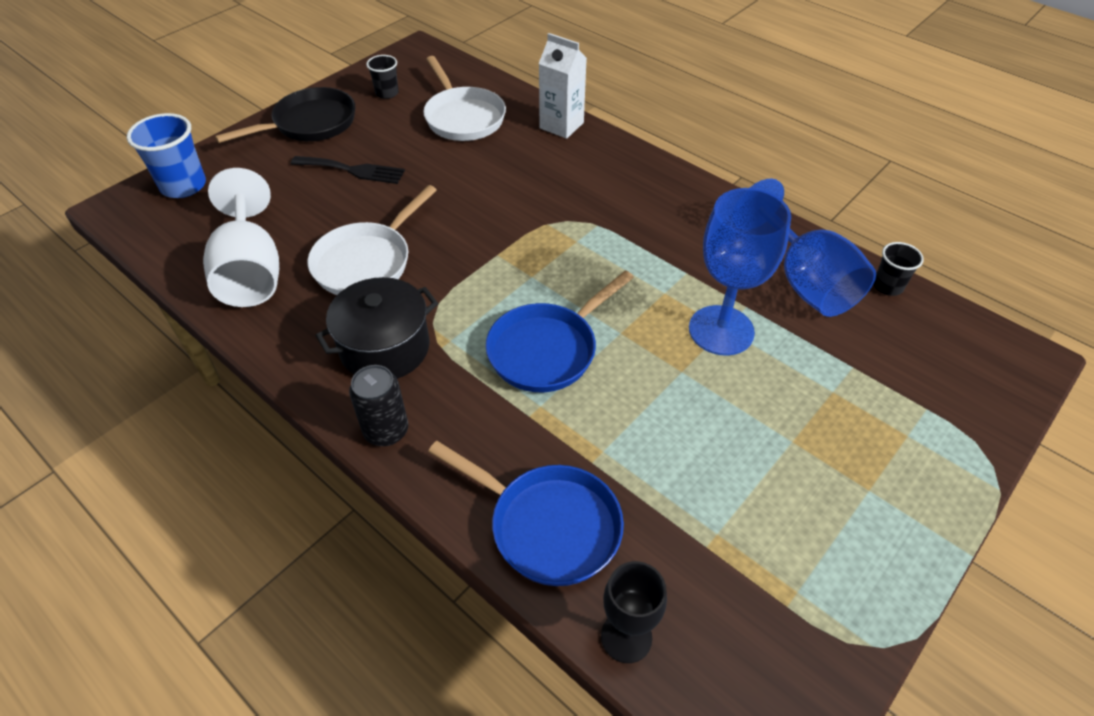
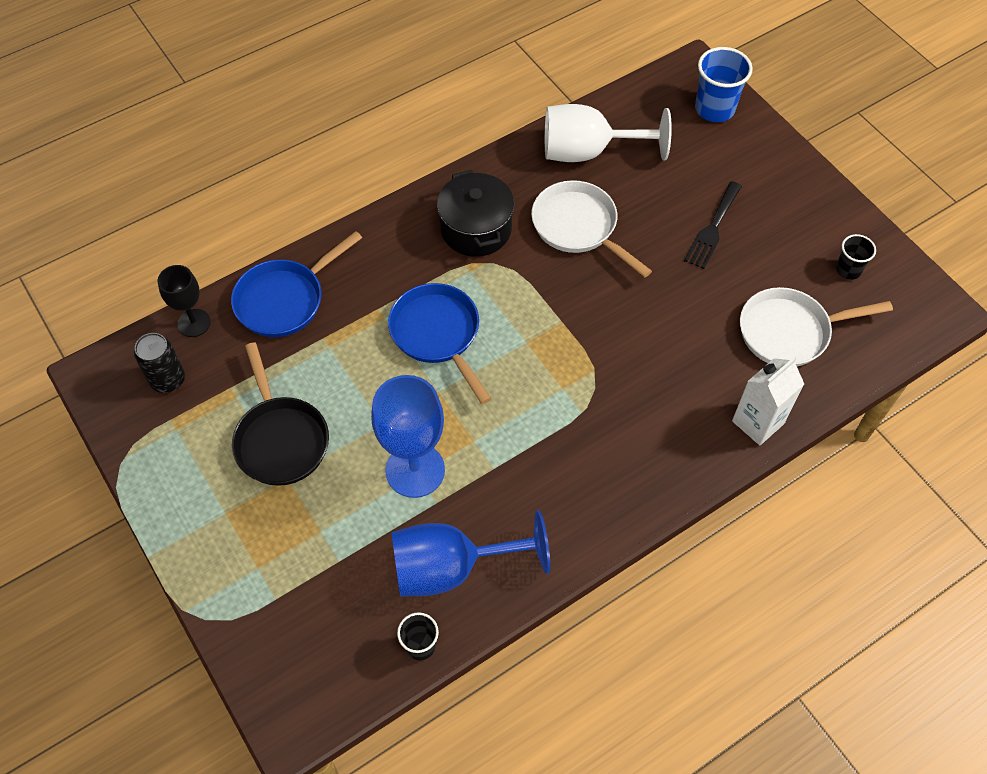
camera: 105 degrees right, 10 degrees up
(310, 124) = (798, 201): black pan -> black pan (280, 439)
(386, 431) = (397, 221): black can -> black can (168, 380)

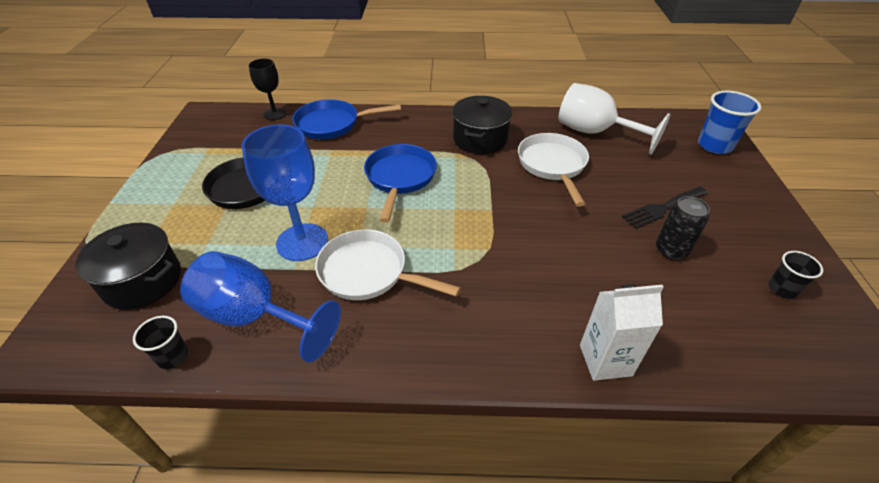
camera: 35 degrees right, 15 degrees down
(168, 380) = (231, 130): black can -> black can (671, 250)
(304, 607) = (143, 281): none -> black pot
(789, 332) = (688, 306): white pan -> white pan (368, 272)

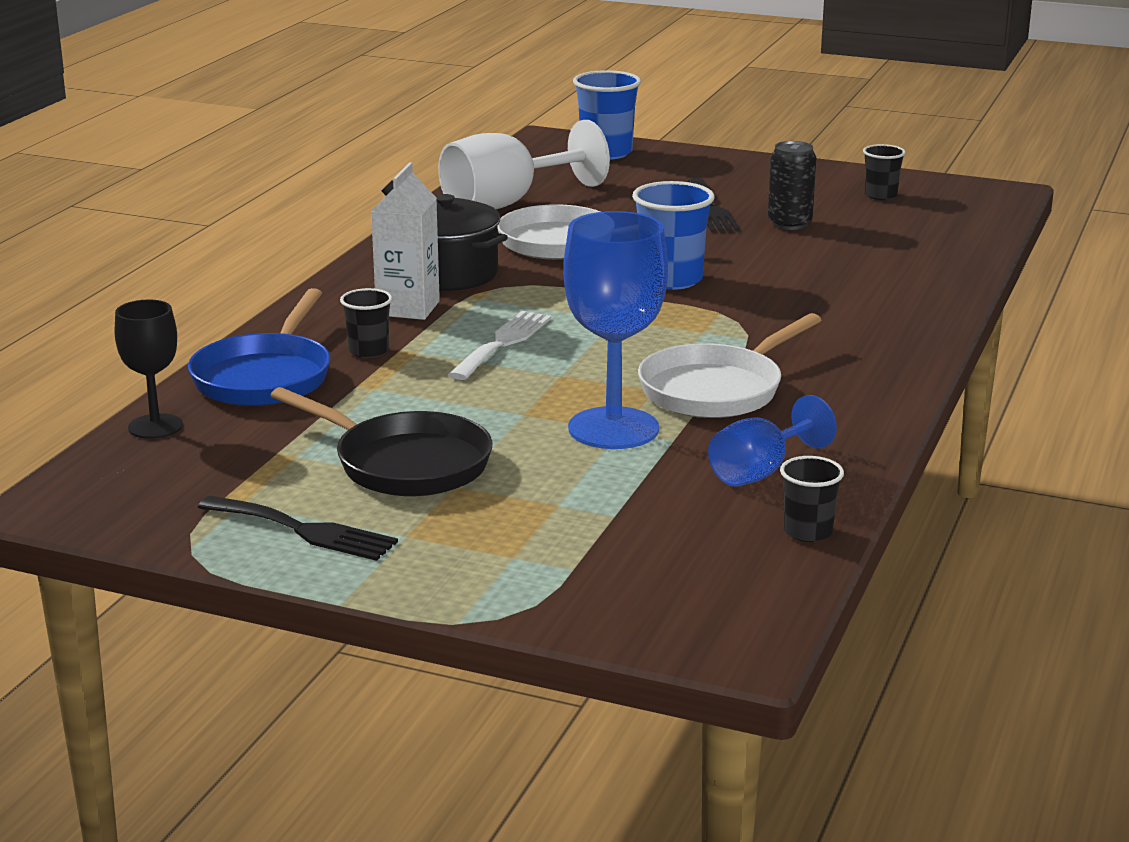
camera: 70 degrees left, 20 degrees down
(143, 281) = (620, 560): black pot -> none
(179, 175) = (304, 530): none -> black fork
(255, 317) = (760, 472): blue goblet -> blue goblet, size x0.59
(371, 142) = (368, 351): none -> black cup
(400, 178) = (503, 343): blue pan -> white fork
(527, 217) = (671, 280): none -> blue cup
(605, 360) = (936, 290): white carton -> white carton (408, 308)

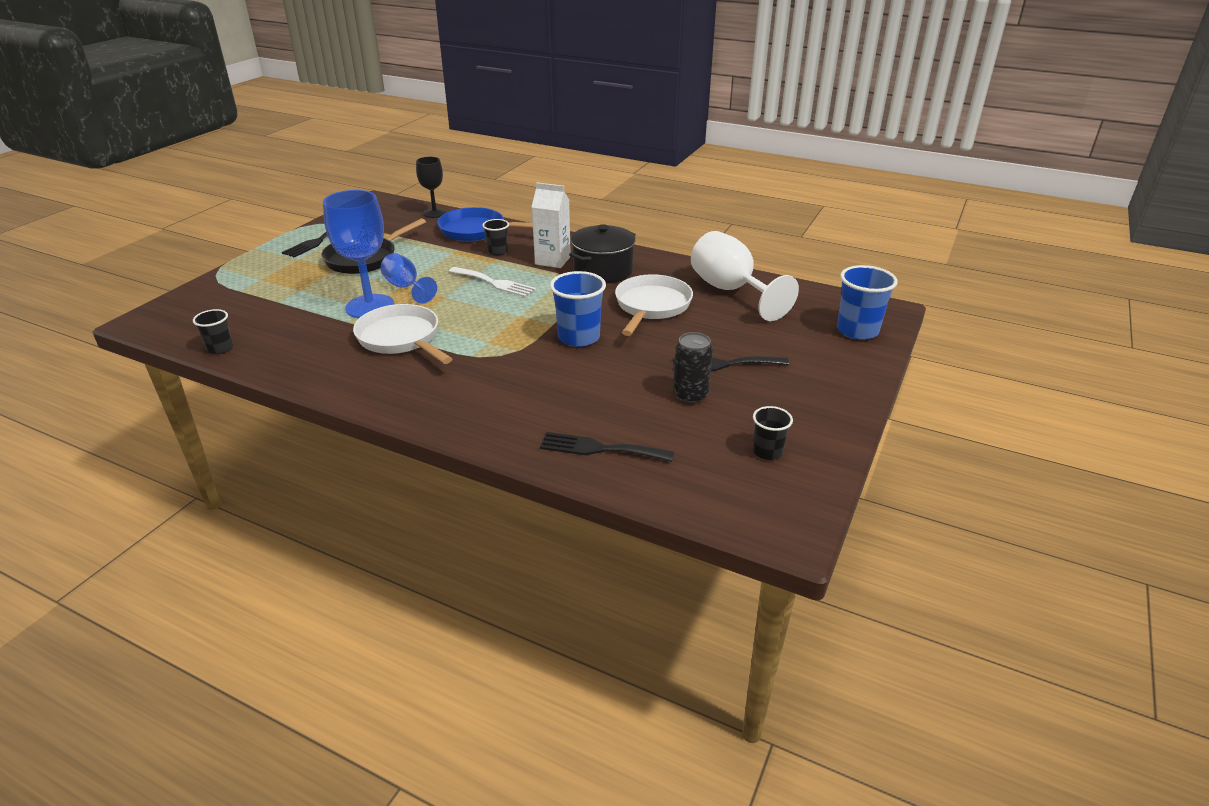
camera: 95 degrees right, 10 degrees up
(760, 472) = (293, 342): blue goblet -> blue goblet (406, 288)
(922, 260) = (600, 448): none -> black fork

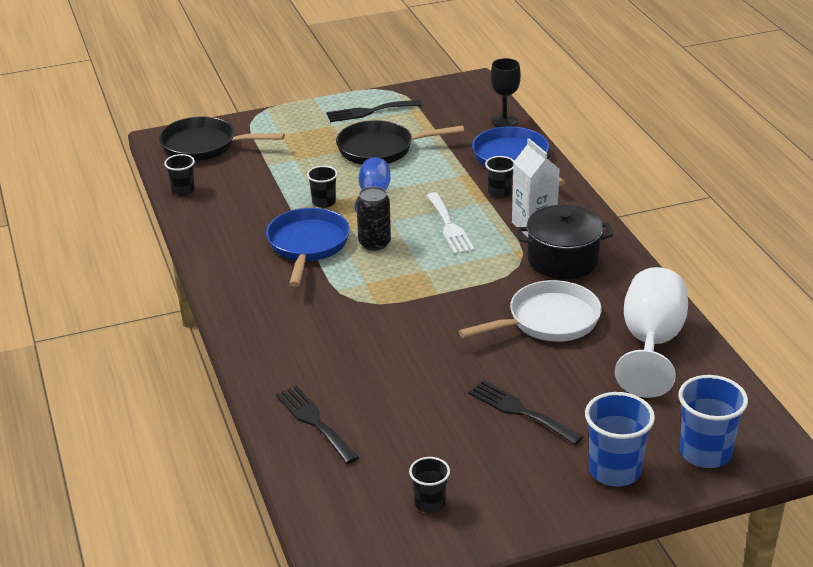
camera: 45 degrees right, 0 degrees up
(194, 311) = (204, 146): none -> black pan
(370, 307) = (324, 202): blue goblet -> black cup
(401, 338) = (307, 245): white pan -> blue pan
(579, 337) = (440, 318): blue cup -> blue cup (614, 470)
(690, 395) = (447, 421): black can -> black can (374, 243)

